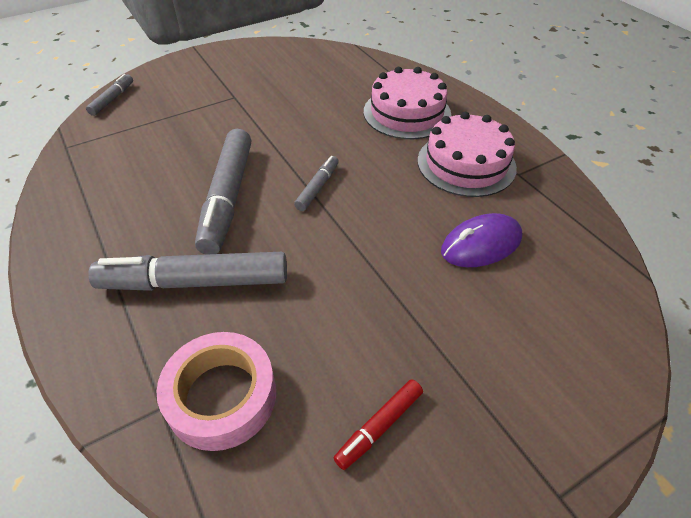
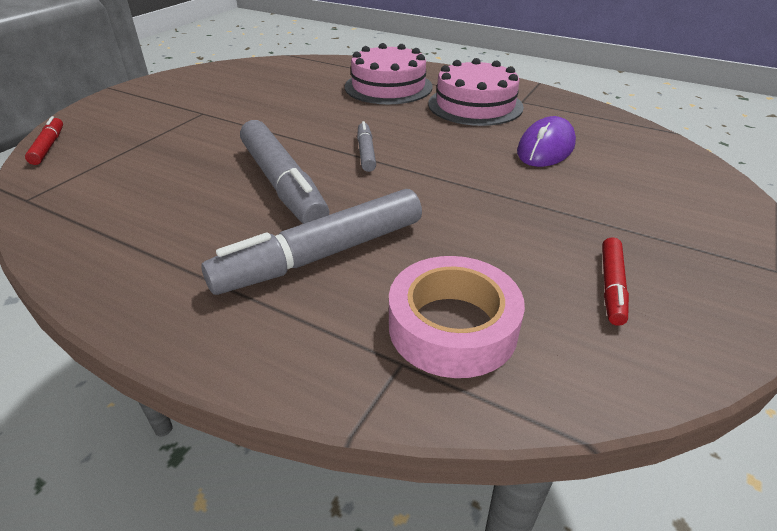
camera: 30 degrees left, 10 degrees down
(112, 99) = (48, 147): grey marker -> red marker

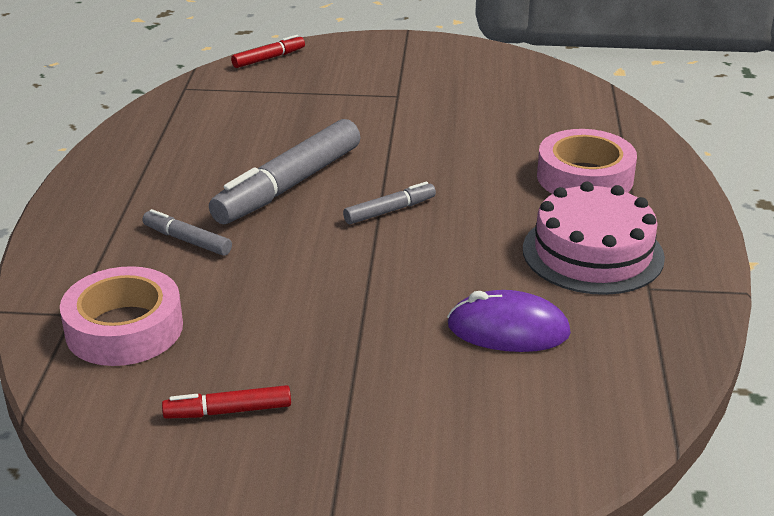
camera: 65 degrees right, 5 degrees down
(322, 255) = (187, 240): grey marker -> grey marker, size x0.49
(388, 87) = (584, 177): pink cake -> pink tape

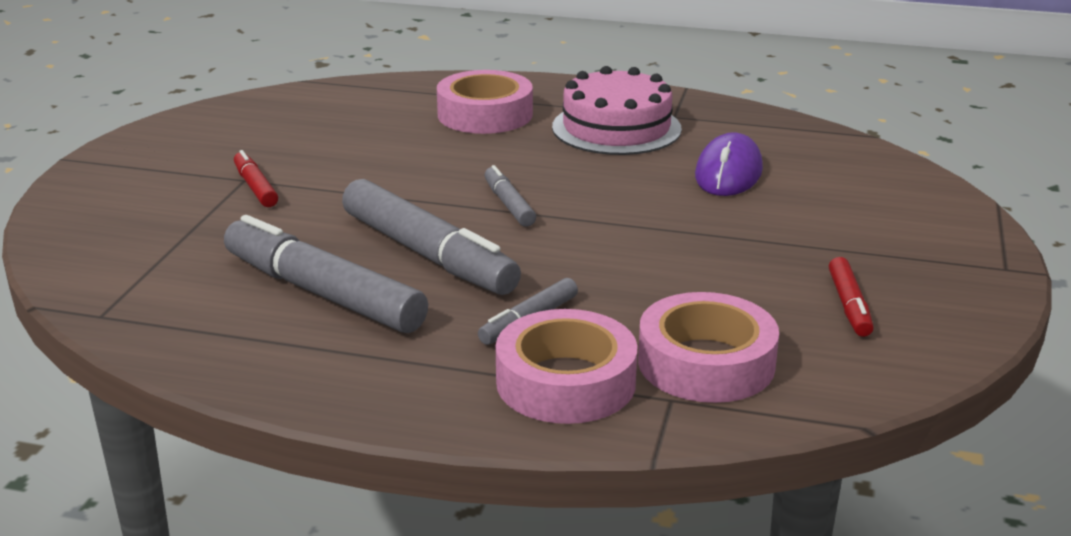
camera: 80 degrees left, 5 degrees down
(98, 264) = (566, 382): none -> pink tape
(221, 153) = (323, 293): none -> grey marker
(268, 58) = (60, 250): red marker -> red marker (255, 187)

